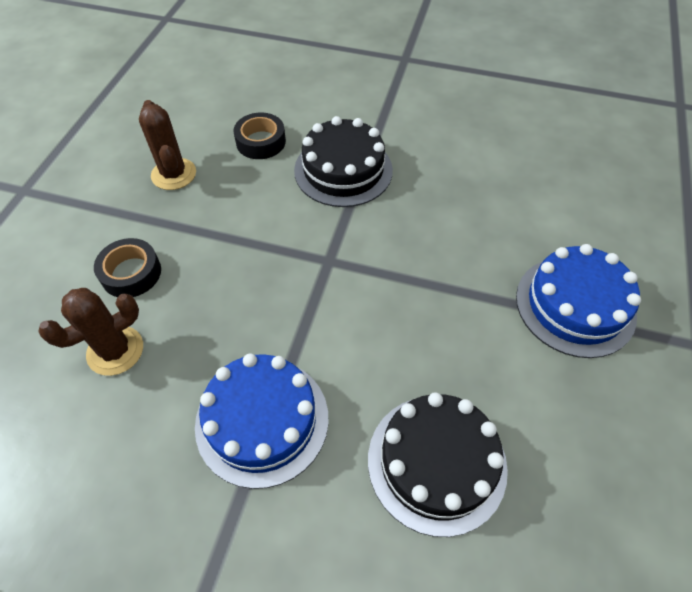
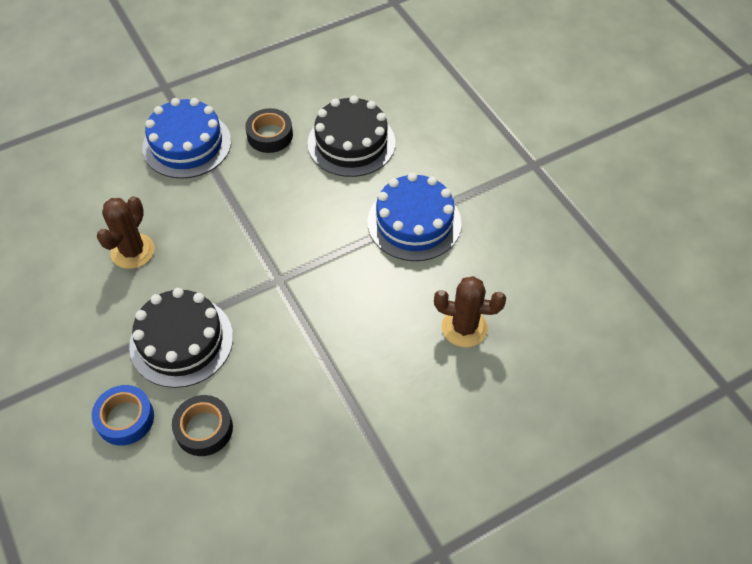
camera: 135 degrees left, 0 degrees up
(131, 273) = (413, 380): black tape -> black tape (270, 135)
(174, 174) = (305, 455): brown cactus -> brown cactus (133, 251)
(318, 114) = (125, 418): none -> blue tape

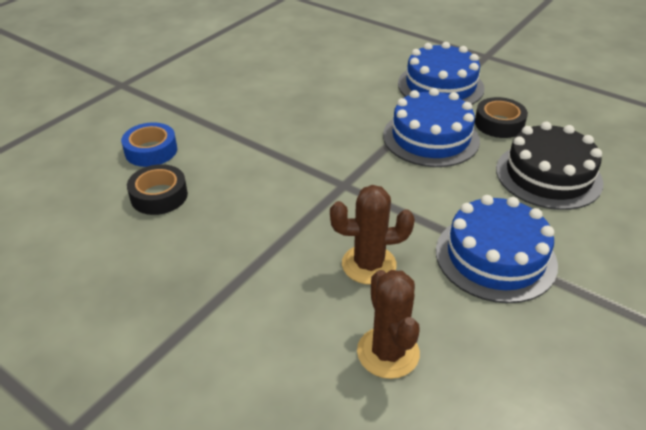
camera: 65 degrees right, 15 degrees down
(133, 251) = (311, 98): brown cactus -> brown cactus (369, 265)
(181, 341) = (240, 152): black cake -> none
(257, 190) = (430, 138): none -> blue cake

